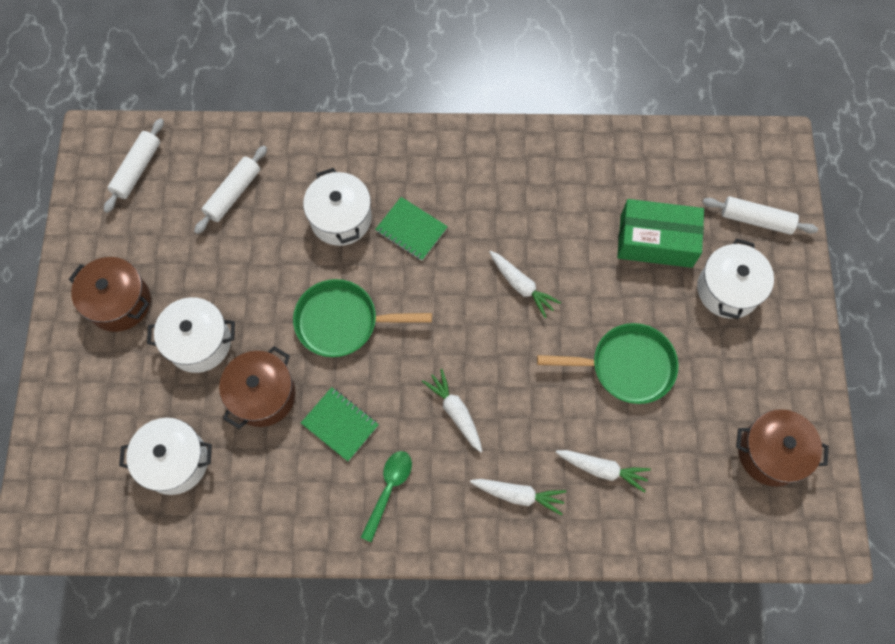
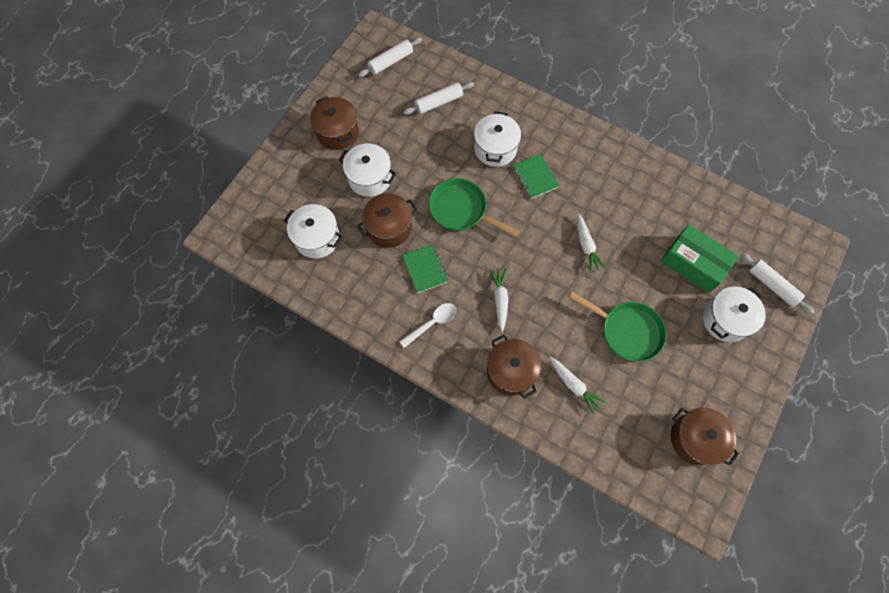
camera: 30 degrees right, 0 degrees up
(388, 490) = (432, 323): green spoon -> white spoon
(518, 495) = (511, 371): white carrot -> brown pot

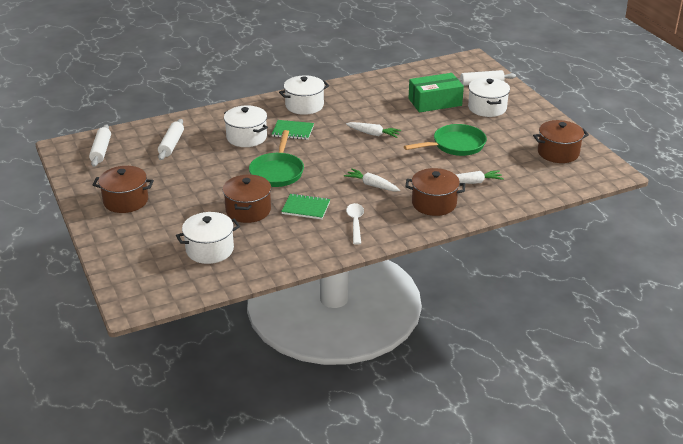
camera: 55 degrees left, 35 degrees down
(369, 178) = (191, 202): white pot -> white pot (304, 105)
(461, 210) = (277, 172): green pan -> green pan turned 60 degrees counterclockwise

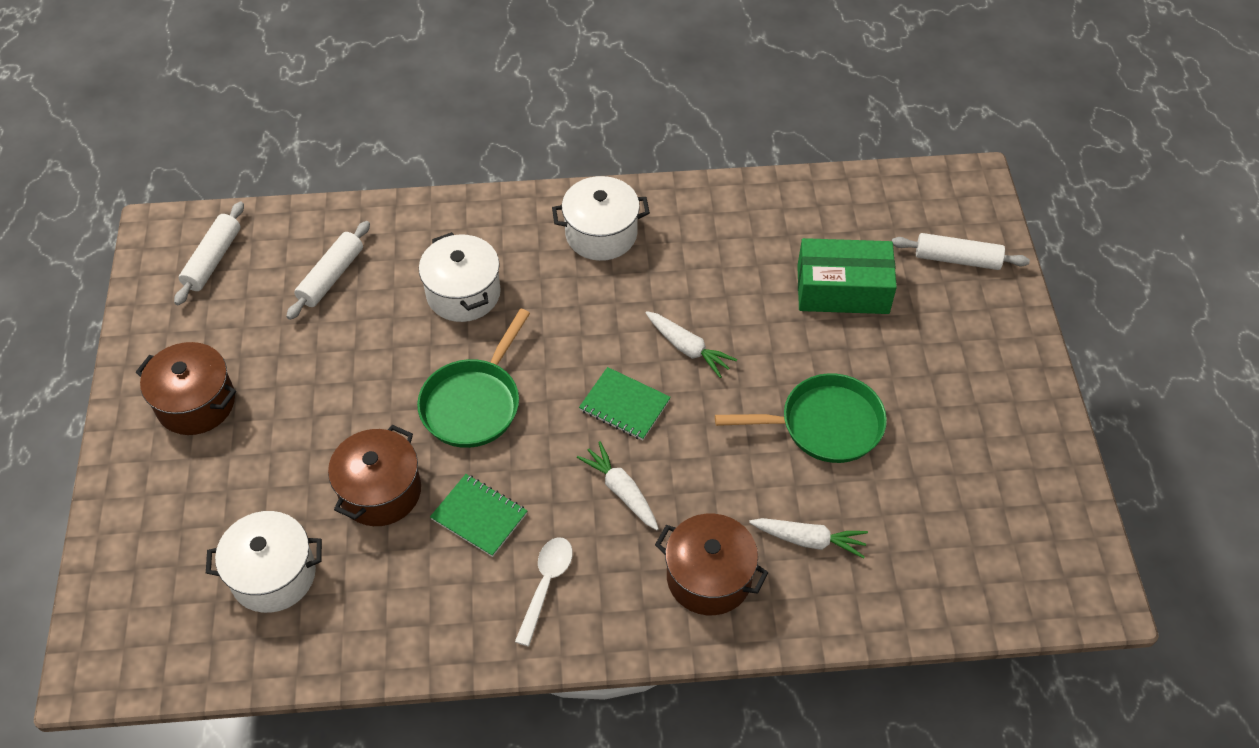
camera: 20 degrees right, 20 degrees up
(293, 131) = (549, 299): green notebook -> green notebook (624, 405)
(487, 108) = (934, 334): white pot -> none
(558, 153) = (1012, 505): brown pot -> none

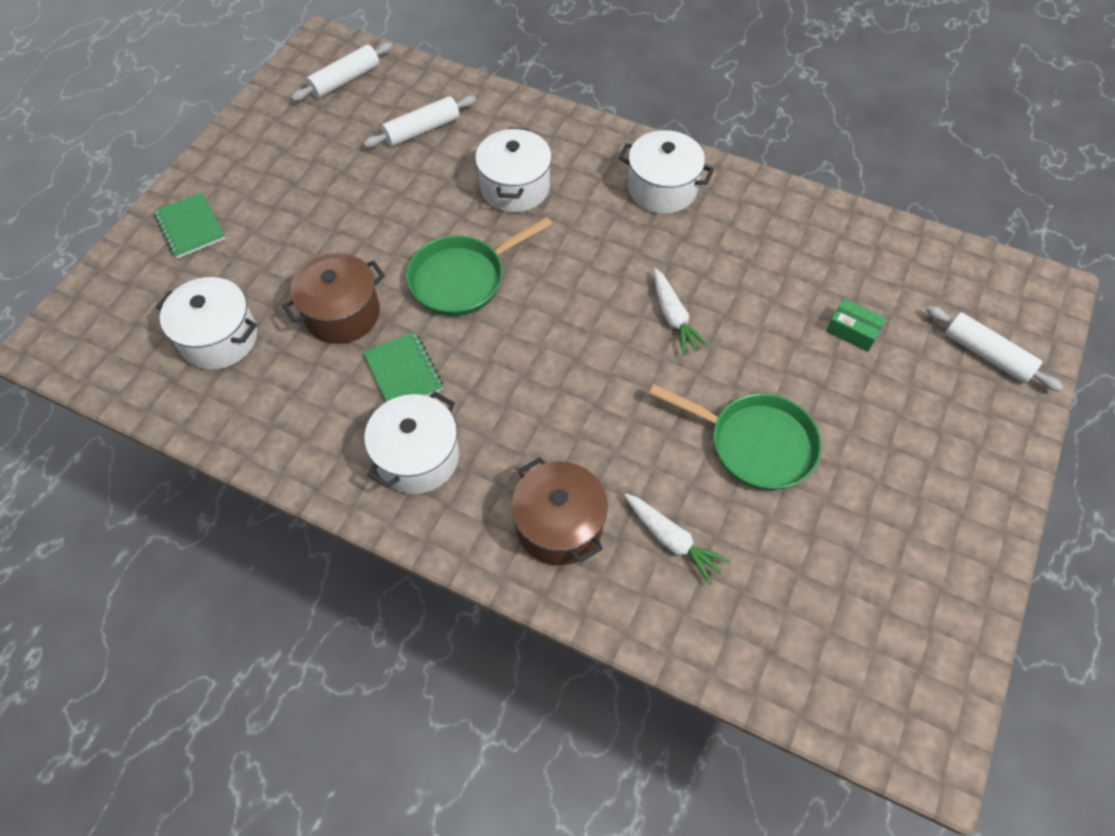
camera: 30 degrees right, 5 degrees up
(196, 403) = (258, 181): brown pot -> none
(546, 585) = (417, 457): white spoon -> white pot
(621, 491) = (534, 411): white carrot -> none
(624, 405) = (586, 340): green notebook -> green notebook (190, 227)
(842, 289) = (852, 331): green box -> green box, size x0.49

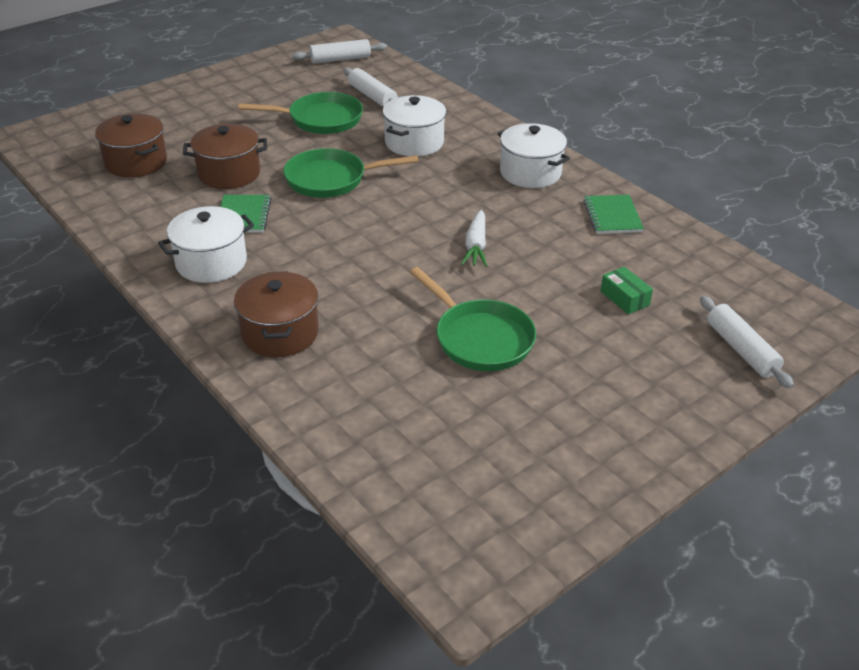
camera: 25 degrees right, 20 degrees down
(190, 227) = (169, 104): green notebook -> green notebook (612, 216)
(219, 338) = (136, 162): white pot -> brown pot
(388, 188) = (320, 119): none -> green pan
(422, 130) = (372, 96): white rolling pin -> white rolling pin turned 60 degrees clockwise
(672, 540) = (360, 372): white carrot -> none

